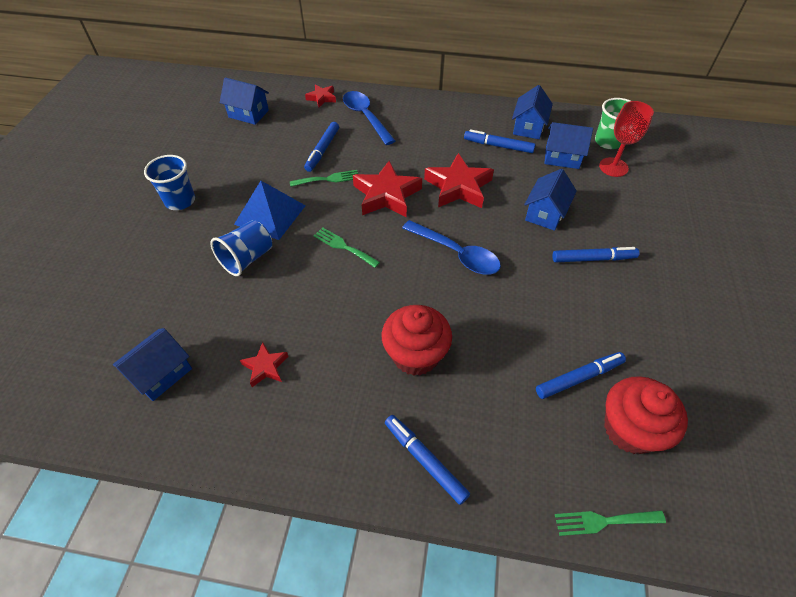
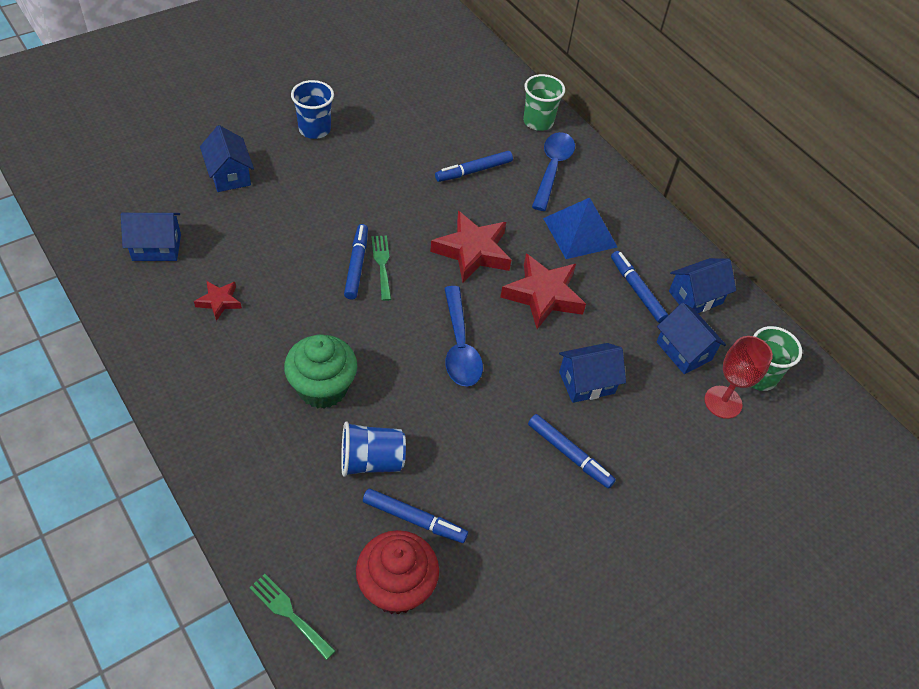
camera: 40 degrees right, 0 degrees up
(247, 258) = (304, 214): blue cup -> blue cup (371, 461)
(248, 114) = (457, 91): blue house -> blue house (229, 175)
(270, 214) = (362, 193): blue pyramid -> blue pyramid (580, 232)
(322, 98) = (538, 122): red star -> green cup
(328, 179) = (444, 199): green fork -> none
(415, 355) = (322, 388): red cupcake -> green cupcake
(425, 460) = (234, 457): blue marker -> blue marker (356, 265)

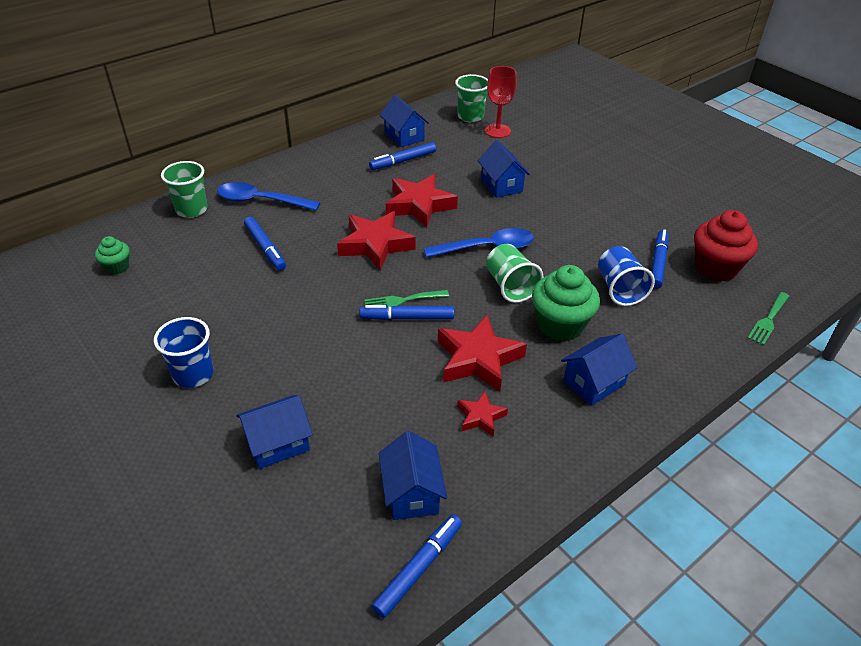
camera: 90 degrees left, 10 degrees down
(289, 311) = (478, 359): none -> red star
(391, 356) = (510, 286): none -> green cup
(454, 82) = (117, 267): none -> green cupcake
(569, 454) = (568, 193): blue marker -> blue marker (419, 568)
(580, 232) = (342, 187): blue pyramid -> none
(684, 351) = (457, 143): blue house -> blue house (594, 383)

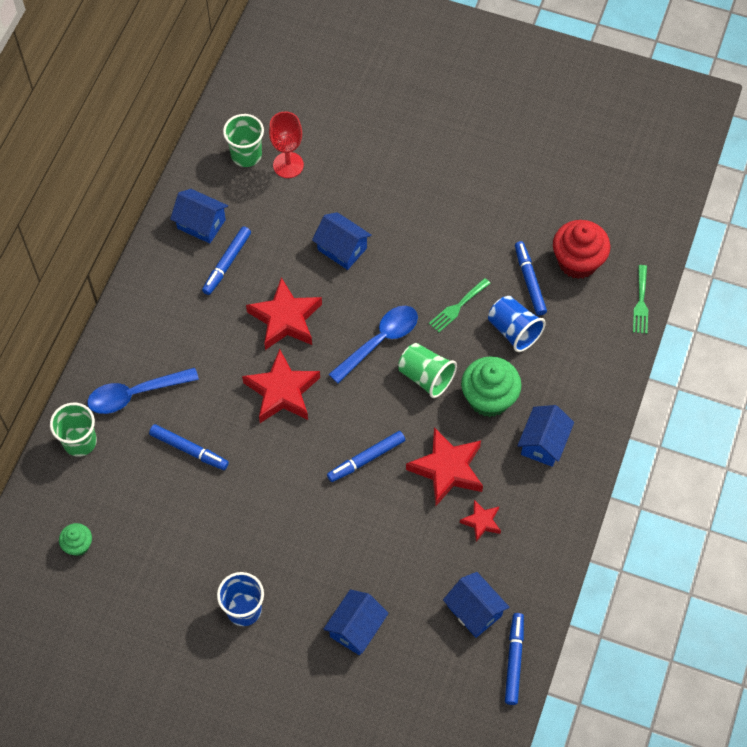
camera: 30 degrees left, 20 degrees up
(402, 300) = (349, 443): green fork -> green fork (457, 307)

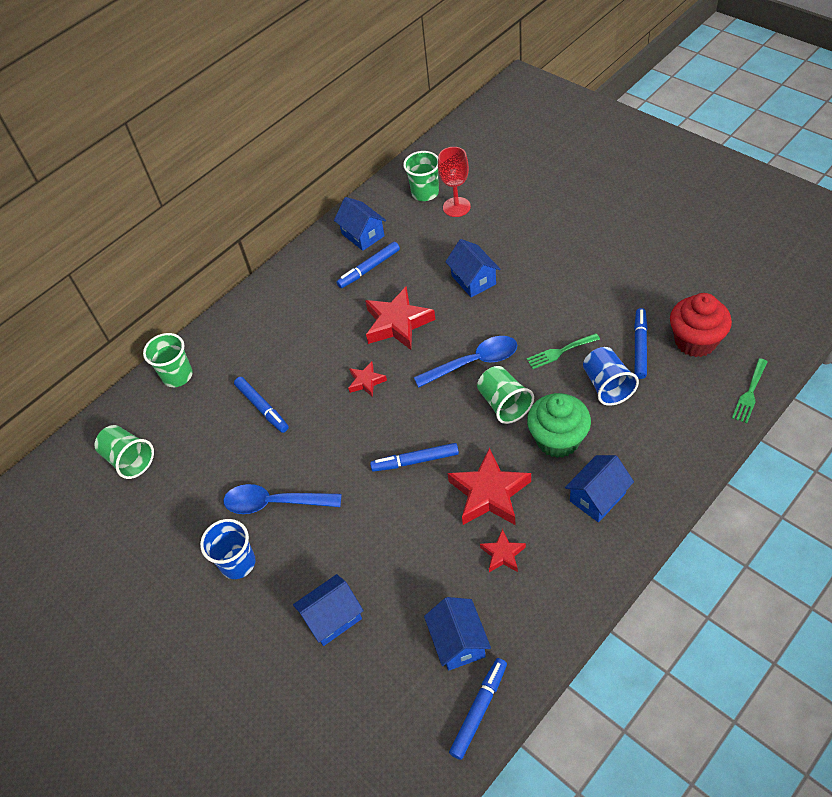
camera: 30 degrees right, 10 degrees down
(78, 545) = (129, 460): green cupcake -> green cup
(135, 394) = (241, 351): blue spoon -> blue spoon (274, 503)
(282, 391) = (366, 381): red star -> red star, size x0.52

